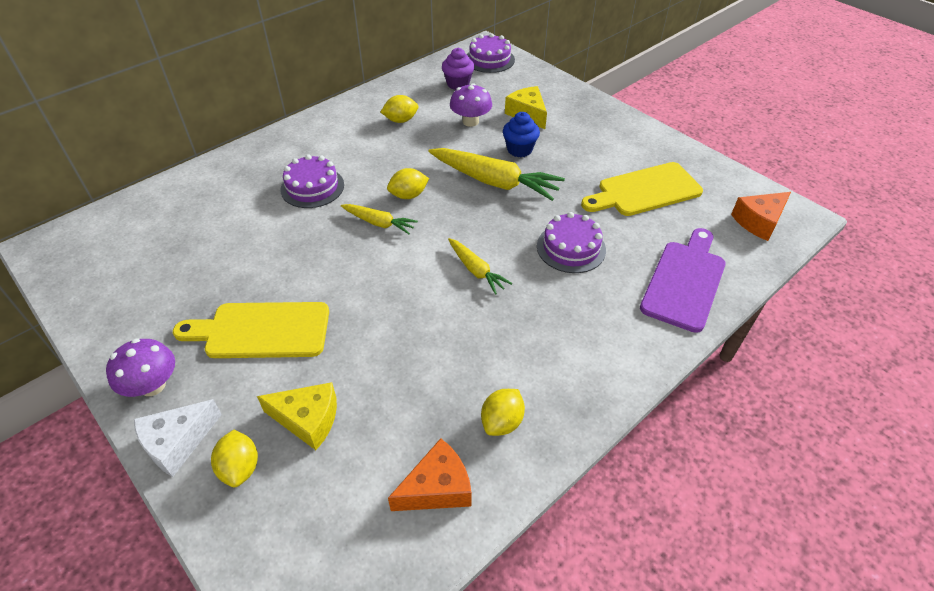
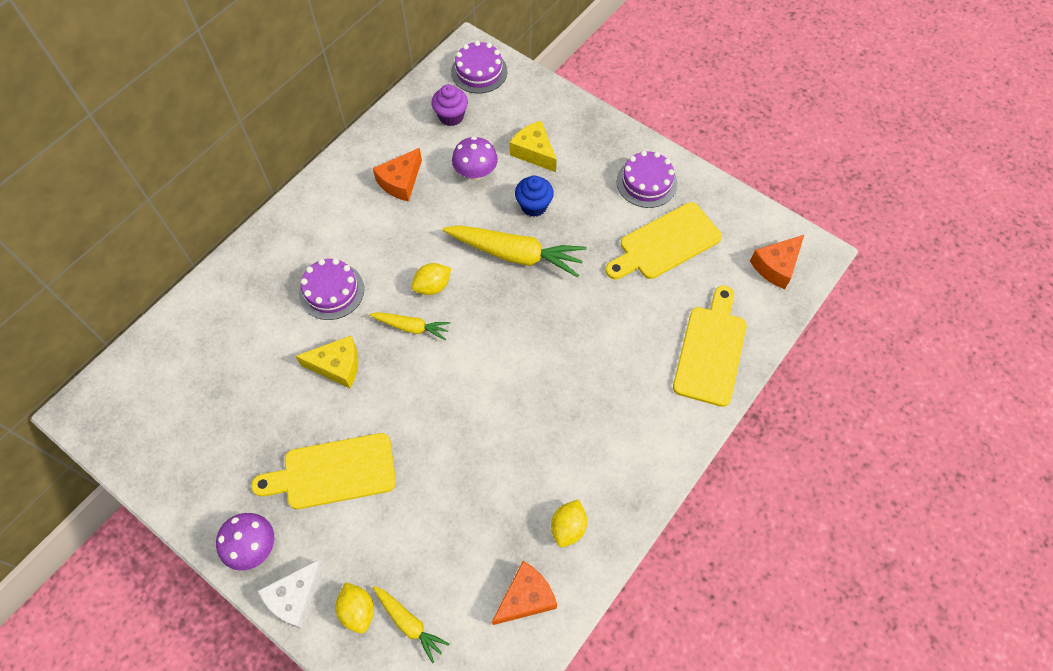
camera: 10 degrees left, 15 degrees up
(308, 420) = (402, 555): yellow cheese -> yellow cheese (337, 366)
(400, 120) = (400, 182): yellow lemon -> orange cheese
(476, 270) = (517, 370): yellow carrot -> yellow carrot (409, 623)
(571, 248) = (602, 328): purple cake -> purple cake (646, 182)
(685, 281) = (711, 350): purple cutting board -> yellow cutting board

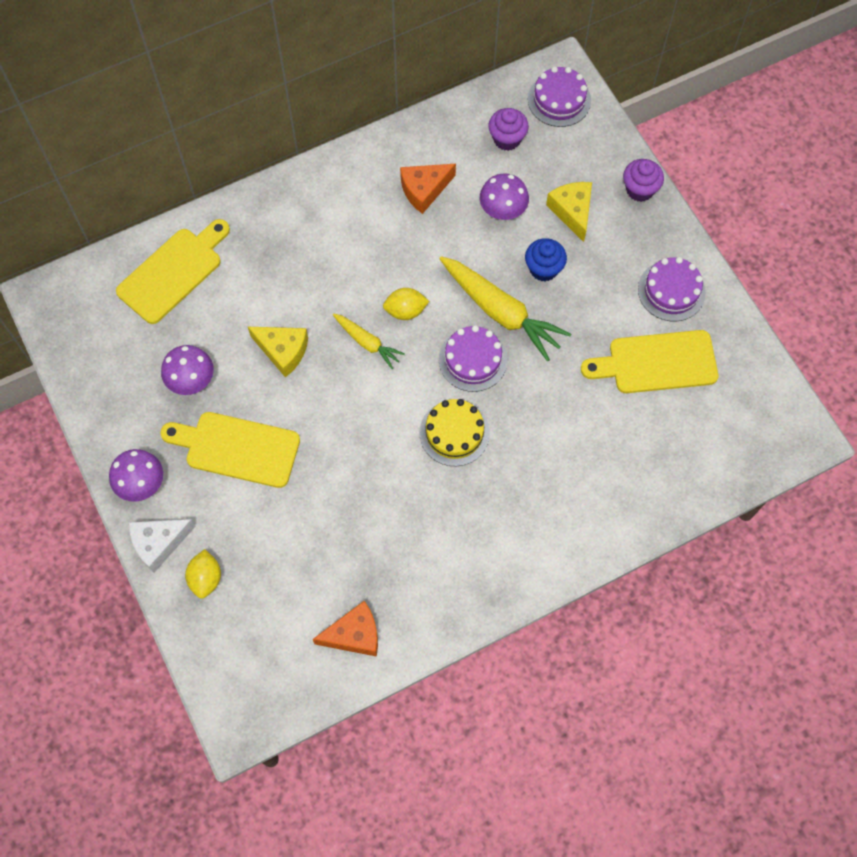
camera: 25 degrees right, 5 degrees up
(261, 428) = (191, 380): none -> purple mushroom
(331, 291) = (309, 275): purple cake -> purple cake (473, 360)
(409, 623) = (244, 609): yellow carrot -> none
(526, 372) = (454, 433): none -> yellow cake
(568, 527) = (422, 592): yellow lemon -> none
(579, 115) = (639, 190): none -> purple cupcake
(711, 350) = (644, 489): yellow cutting board -> yellow cutting board (173, 272)
(776, 266) = (757, 433): orange cheese -> none

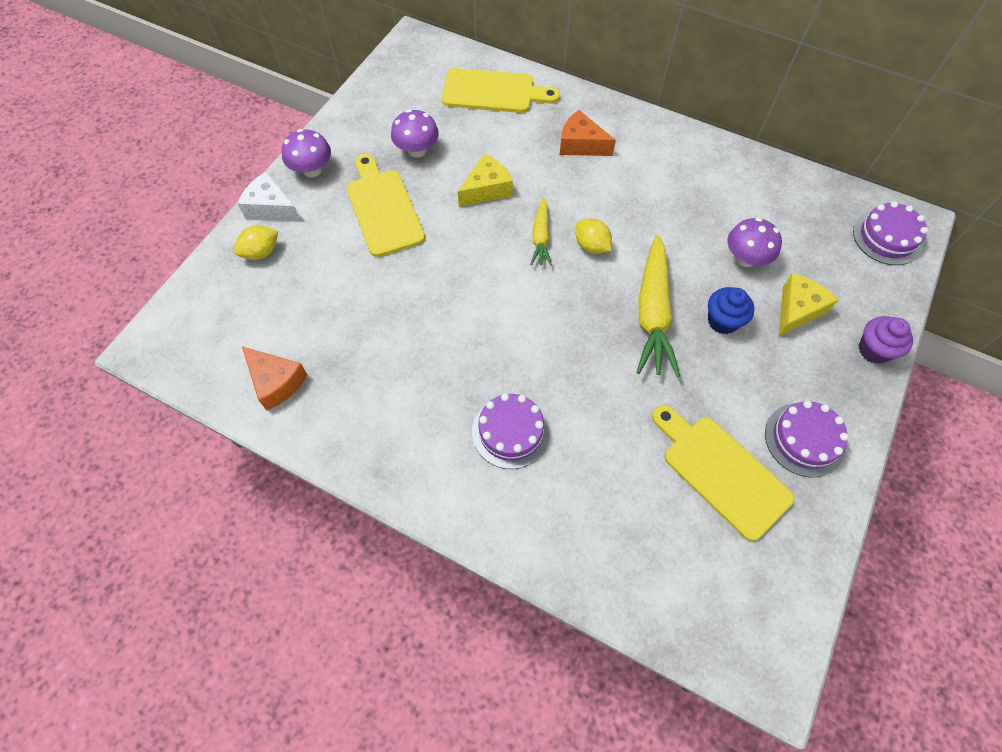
camera: 55 degrees right, 5 degrees down
(283, 351) = (486, 189): yellow cheese -> yellow cheese turned 120 degrees counterclockwise
(424, 190) = (707, 195): orange cheese -> orange cheese (581, 144)
(454, 433) = (513, 346): yellow cake -> none
(473, 360) = (591, 319): purple cake -> purple cake (510, 431)
(507, 139) = (811, 223): purple cupcake -> none

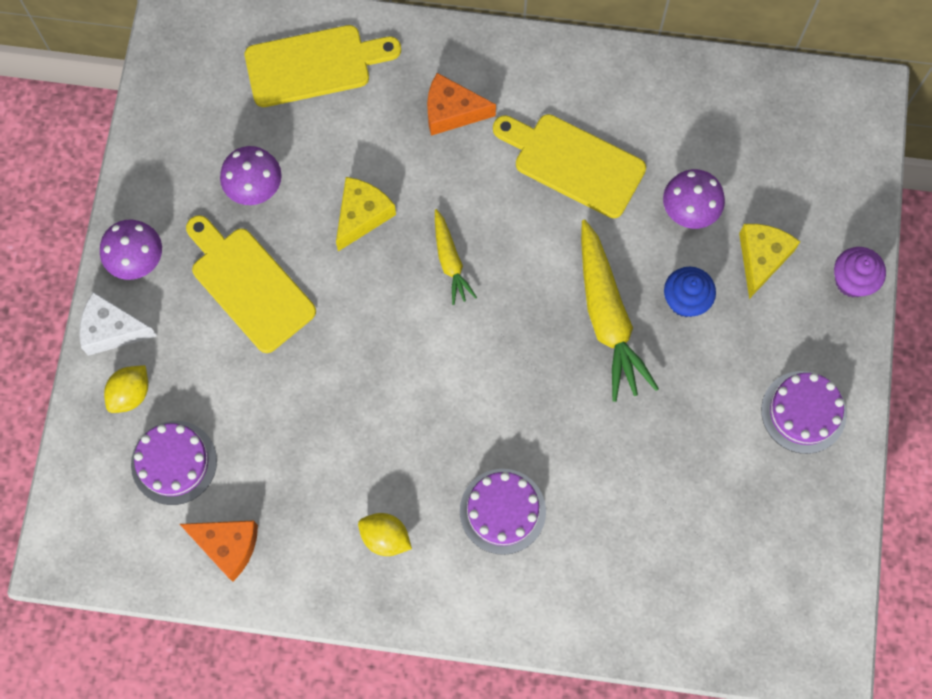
camera: 20 degrees left, 10 degrees up
(591, 246) = (512, 253): yellow lemon -> yellow lemon (385, 537)
(721, 471) = (729, 477): yellow cutting board -> yellow cutting board (573, 163)
(887, 237) = (839, 127): purple cake -> purple cake (174, 462)

